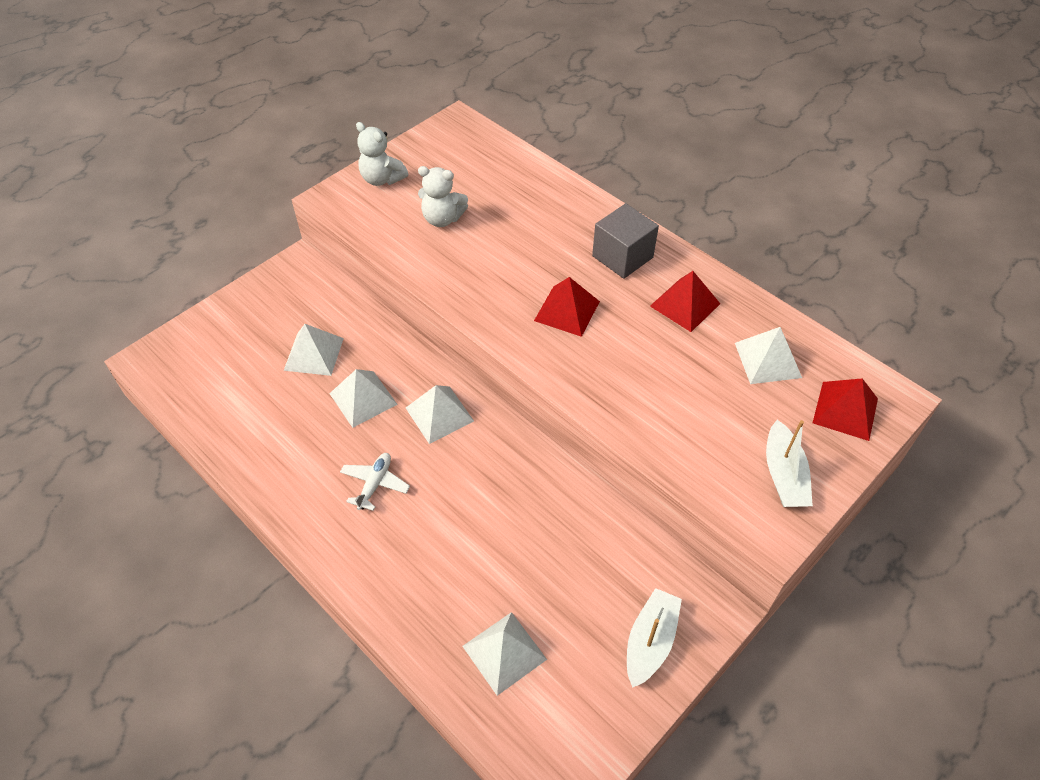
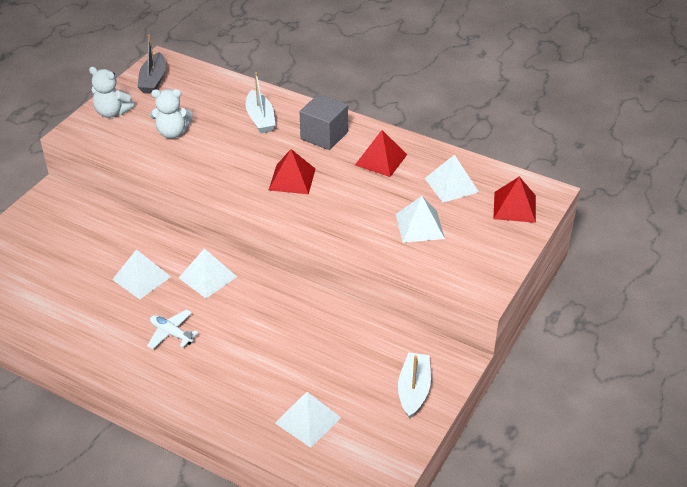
camera: 15 degrees left, 10 degrees down
(313, 354) = (89, 254): white pyramid -> white pyramid (419, 226)
(375, 484) = (171, 333): white plane -> white plane turned 60 degrees counterclockwise
(441, 145) = (153, 80): none -> grey boat
(784, 475) = (481, 254): white boat -> white boat (260, 119)

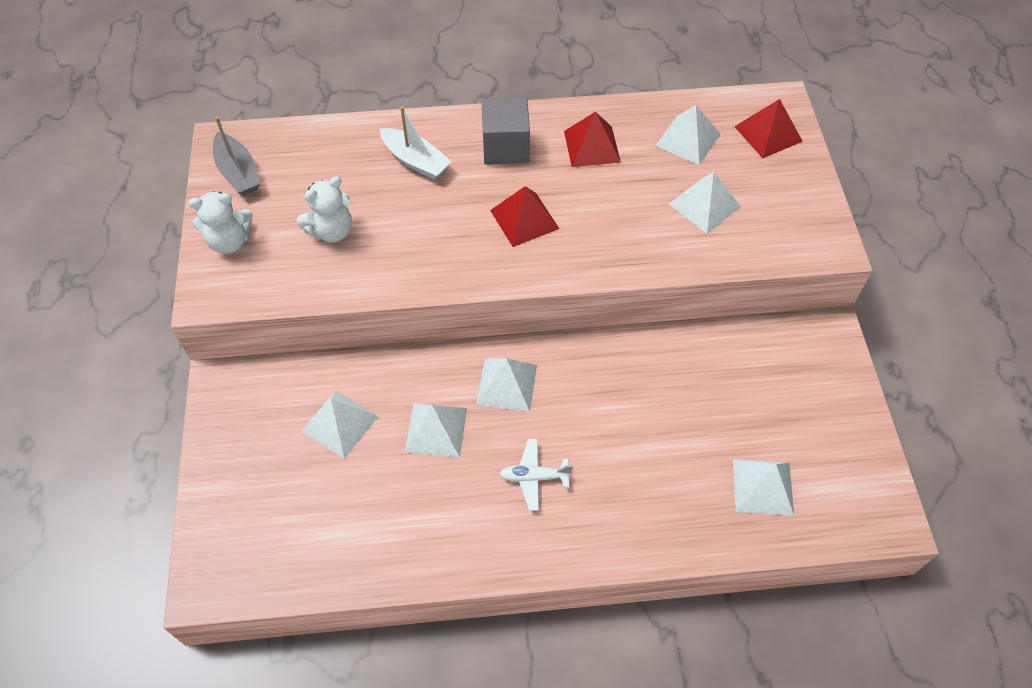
camera: 35 degrees left, 15 degrees up
(92, 246) = (339, 423): none -> white pyramid
(413, 390) = (823, 388): white boat -> none

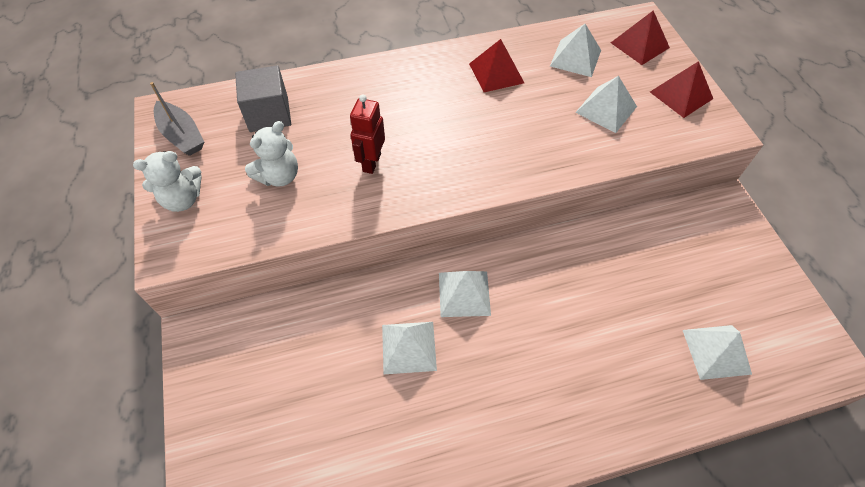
camera: 10 degrees left, 0 degrees up
(339, 423) = (316, 356): white pyramid -> none
(416, 161) = (345, 104): white boat -> none
(431, 230) = (371, 162): none -> red robot
(505, 147) = (422, 83): grey cube -> grey cube (269, 114)
(524, 219) = (454, 142): red pyramid -> red pyramid (681, 95)
(534, 477) = (510, 378): white plane -> none

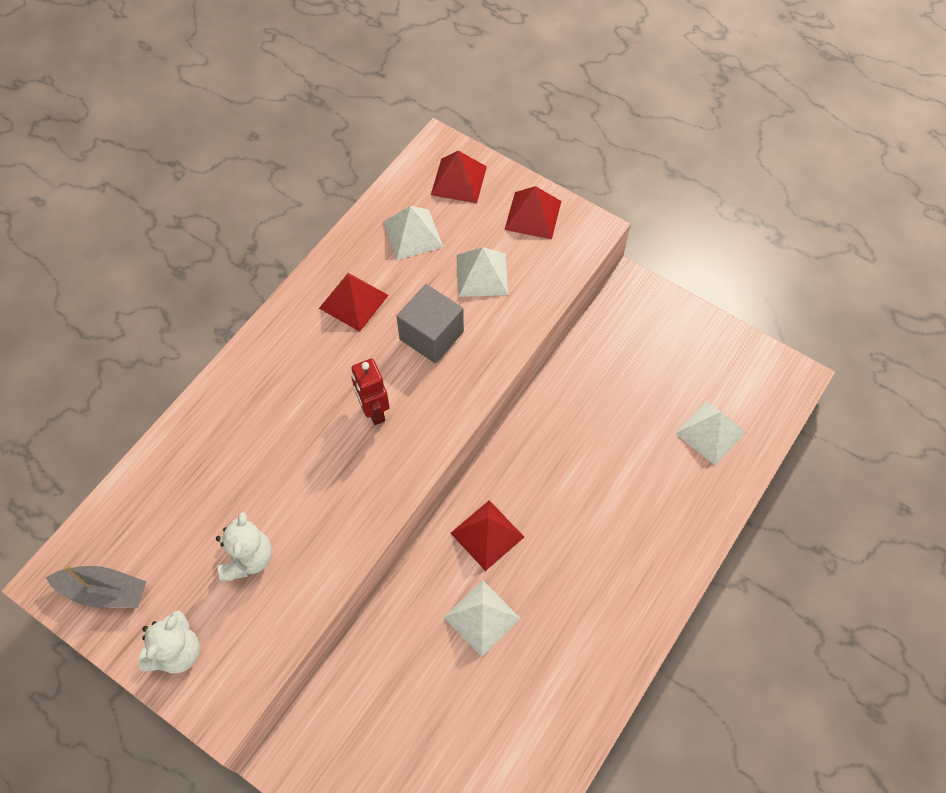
camera: 40 degrees left, 5 degrees up
(269, 114) = (171, 503): grey cube -> grey cube (431, 335)
(371, 162) = (321, 480): red robot -> red robot (373, 411)
(464, 293) = (487, 535): white pyramid -> red pyramid

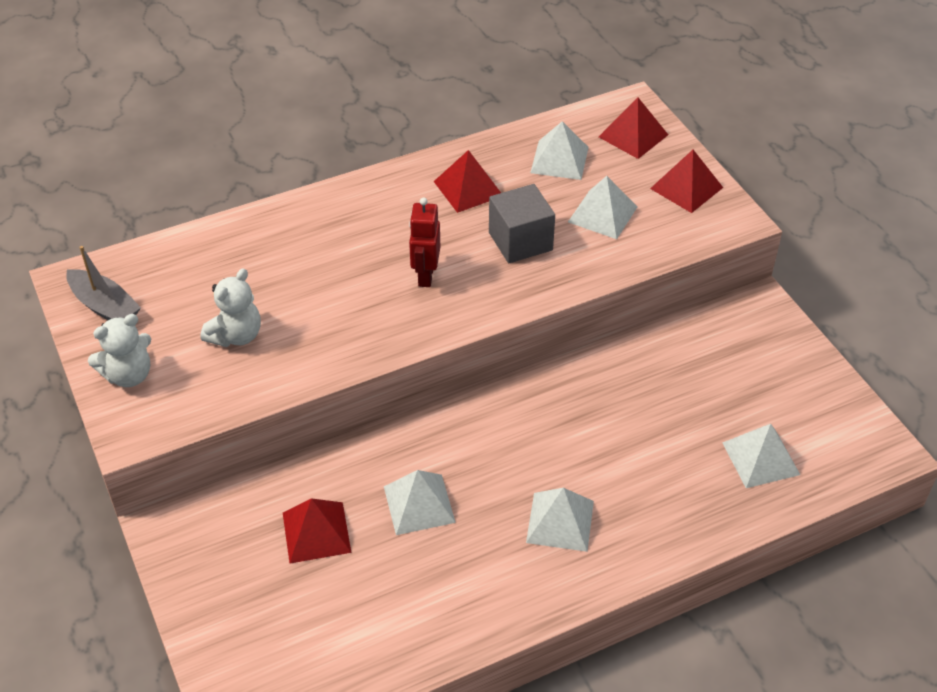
camera: 30 degrees right, 15 degrees down
(487, 535) = (472, 441): red pyramid -> red pyramid (316, 532)
(599, 571) = (560, 521): none -> white pyramid

